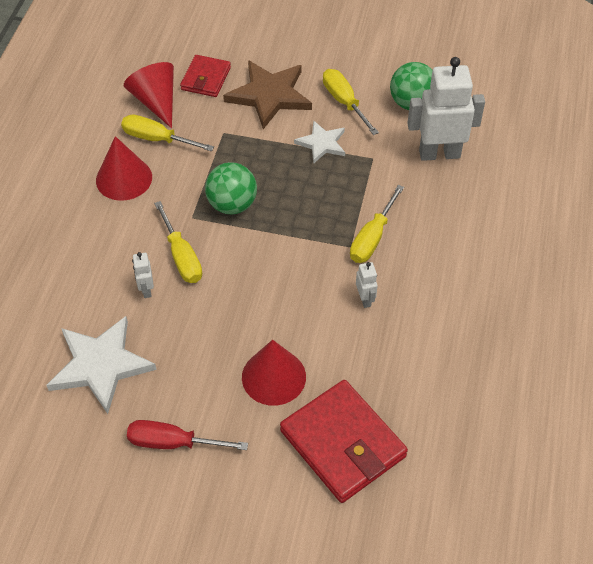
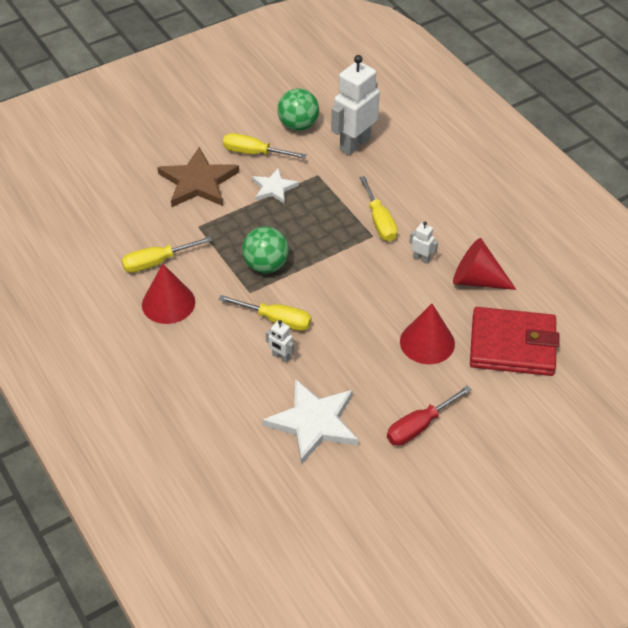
camera: 45 degrees left, 5 degrees down
(156, 101) = (121, 239): red cone -> red cone (476, 280)
(206, 78) = (137, 201): red wallet -> none

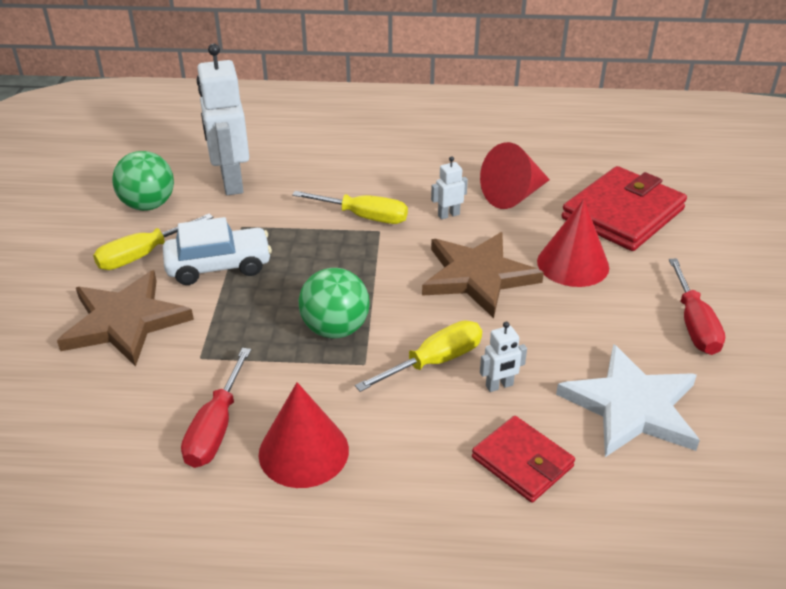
camera: 55 degrees left, 10 degrees down
(157, 262) = (216, 427): yellow screwdriver -> red screwdriver
(230, 392) = (522, 462): none -> red wallet
(274, 188) = (219, 266): white star -> white car
(370, 302) = (477, 276): none -> brown star

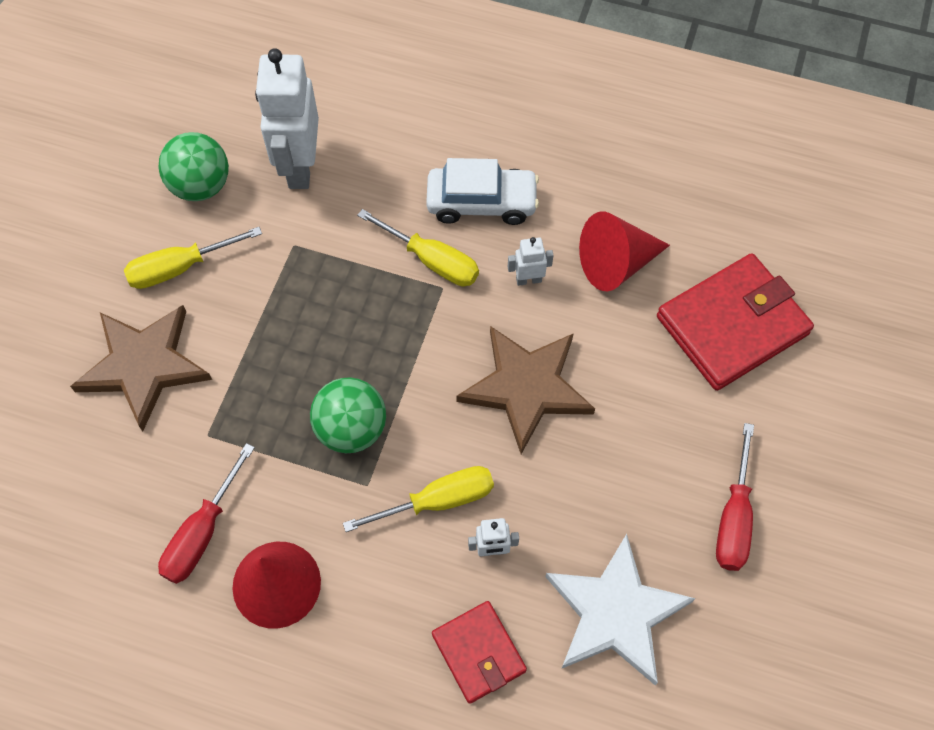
camera: 15 degrees right, 25 degrees up
(219, 266) = (255, 304): white car -> white car (481, 203)
(573, 264) = (639, 394): red cone -> none

